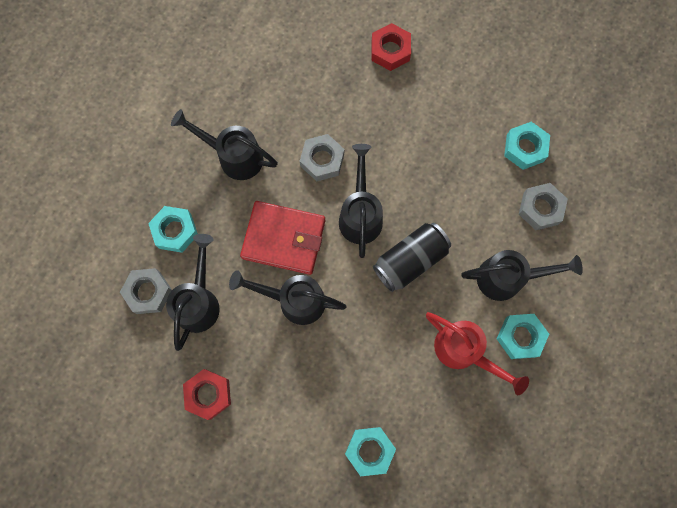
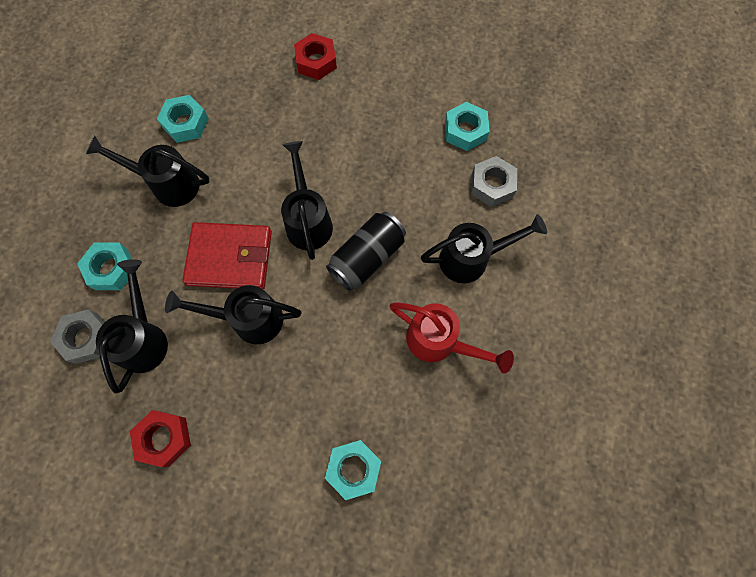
camera: 10 degrees left, 5 degrees down
(322, 160) = (261, 174): grey nut -> none
(520, 337) = (496, 316): turquoise nut -> turquoise nut (185, 123)

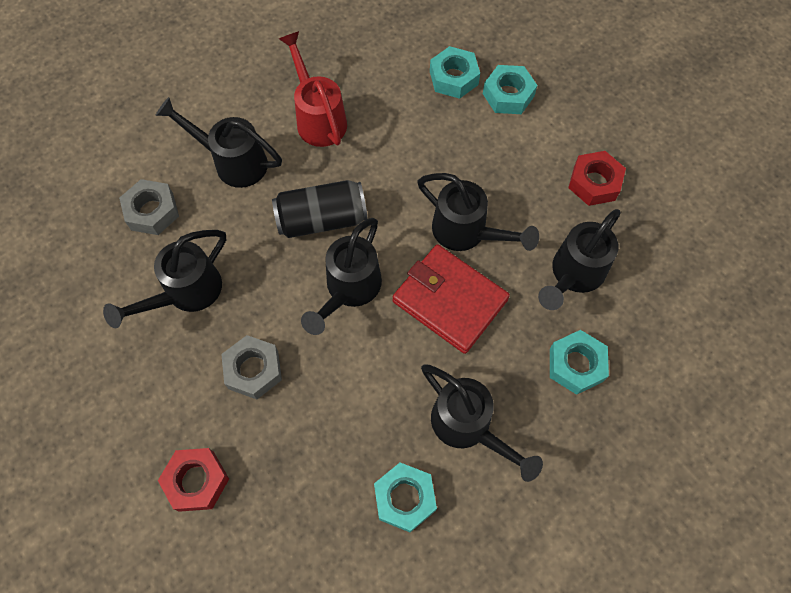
camera: 145 degrees left, 5 degrees down
(87, 338) = (629, 308): grey nut -> grey nut (253, 370)
(416, 149) = (185, 293): none -> black watering can
(465, 131) = (121, 281): turquoise nut -> turquoise nut (508, 95)

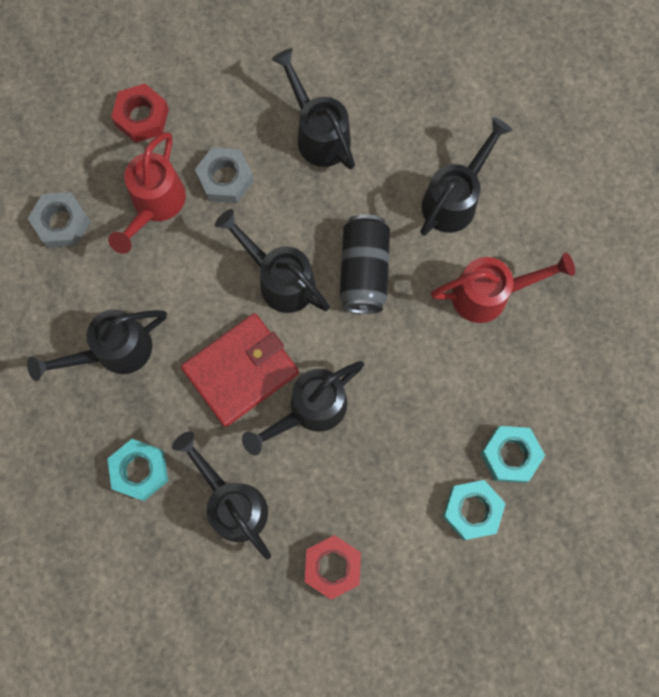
camera: 105 degrees right, 10 degrees up
(152, 211) = (415, 116): grey nut -> grey nut (62, 223)
(299, 434) = (154, 206): none -> red watering can
(404, 498) = (71, 279): turquoise nut -> none

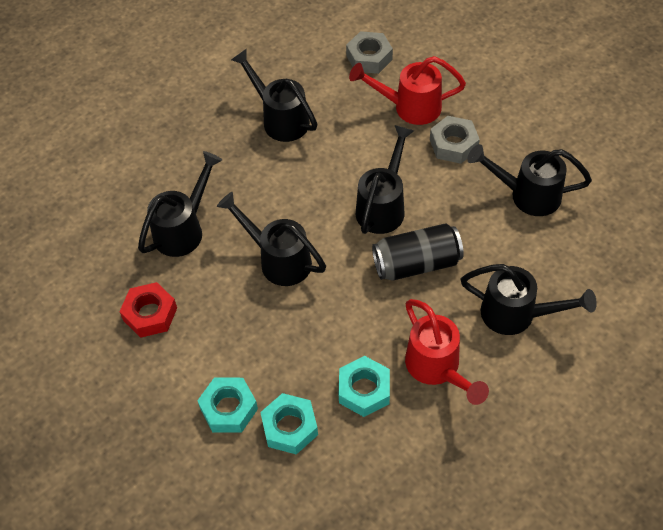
camera: 75 degrees right, 20 degrees down
(140, 470) = (192, 163): turquoise nut -> turquoise nut (364, 390)
(142, 117) = (479, 77): red nut -> none
(241, 371) = (294, 203): red wallet -> none
(318, 133) = (526, 195): black watering can -> black watering can turned 120 degrees counterclockwise

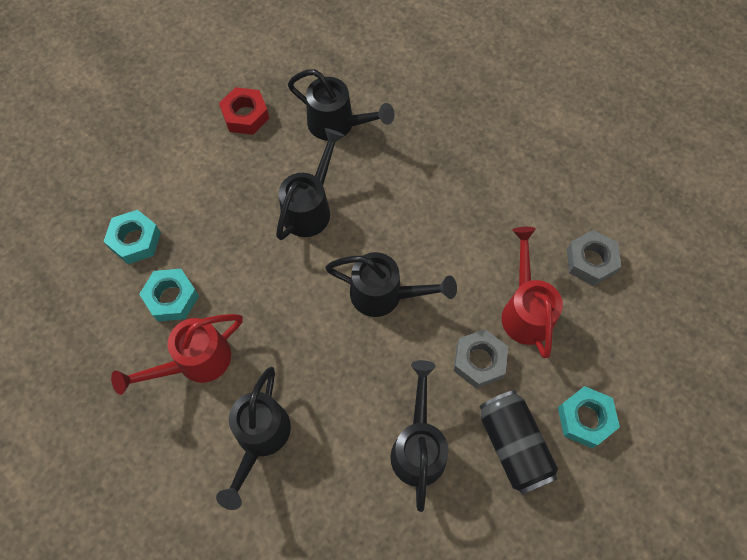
camera: 80 degrees right, 10 degrees up
(229, 408) = (154, 190): turquoise nut -> turquoise nut (585, 419)
(280, 118) = (485, 185): black watering can -> none
(416, 263) = (316, 334): black can -> black can (513, 445)

